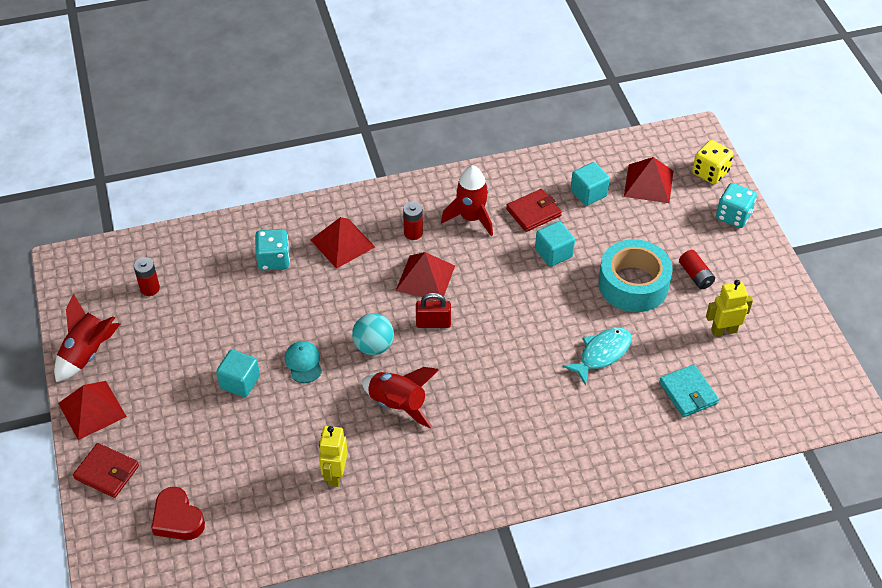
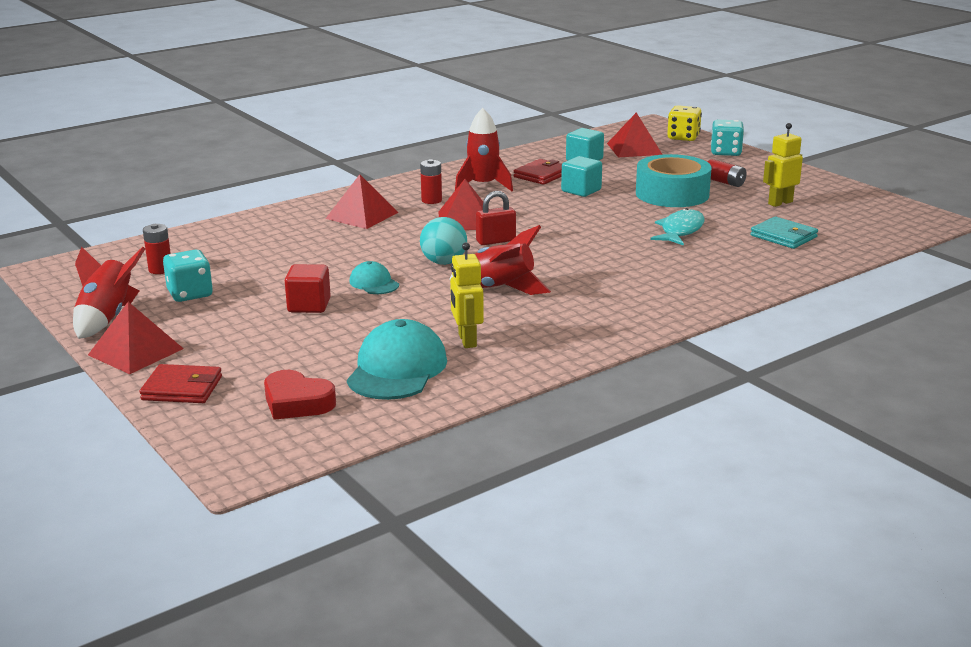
camera: 20 degrees left, 25 degrees down
(240, 382) = (309, 305): turquoise cube -> red cube
(266, 498) = (397, 369): none -> turquoise cap
(273, 260) = (293, 234): turquoise dice -> turquoise dice (190, 294)

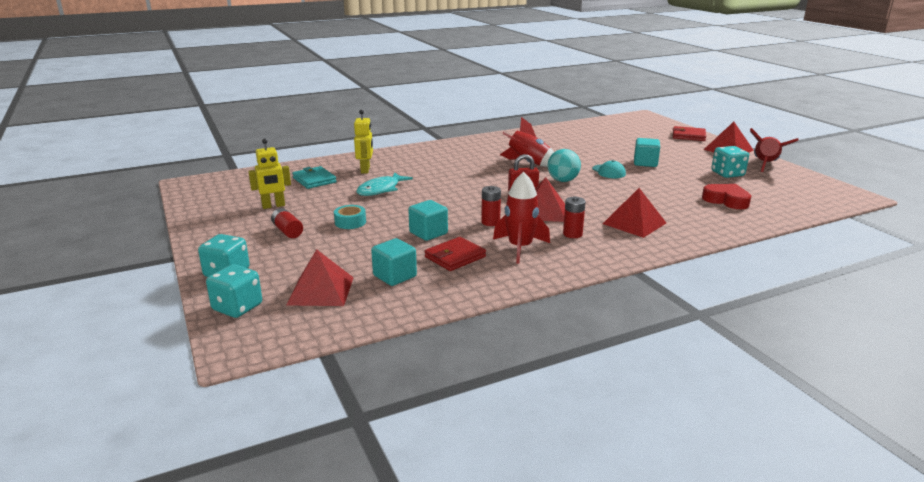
camera: 170 degrees left, 0 degrees up
(160, 269) = (766, 190): red battery -> red battery (490, 222)
(297, 402) = (630, 129): red heart -> red heart (726, 200)
(309, 305) = (645, 163): red cube -> turquoise cube
(397, 369) = (587, 136): turquoise cap -> none
(467, 340) = (552, 143): yellow robot -> yellow robot (365, 170)
(672, 194) = (350, 222): turquoise tape -> turquoise tape, size x0.47
(683, 137) = (237, 307): yellow dice -> turquoise dice

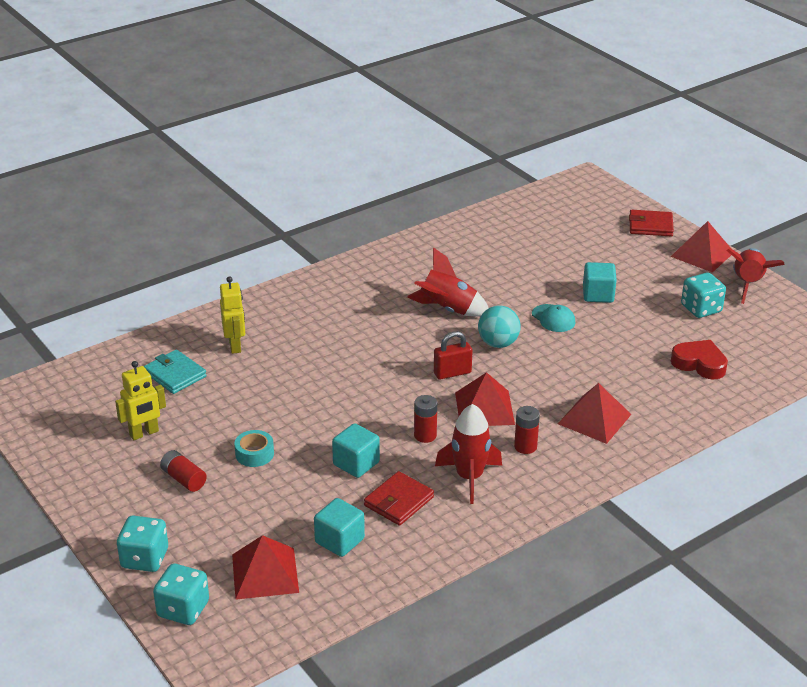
camera: 10 degrees left, 10 degrees up
(381, 189) = (270, 386): turquoise fish -> none

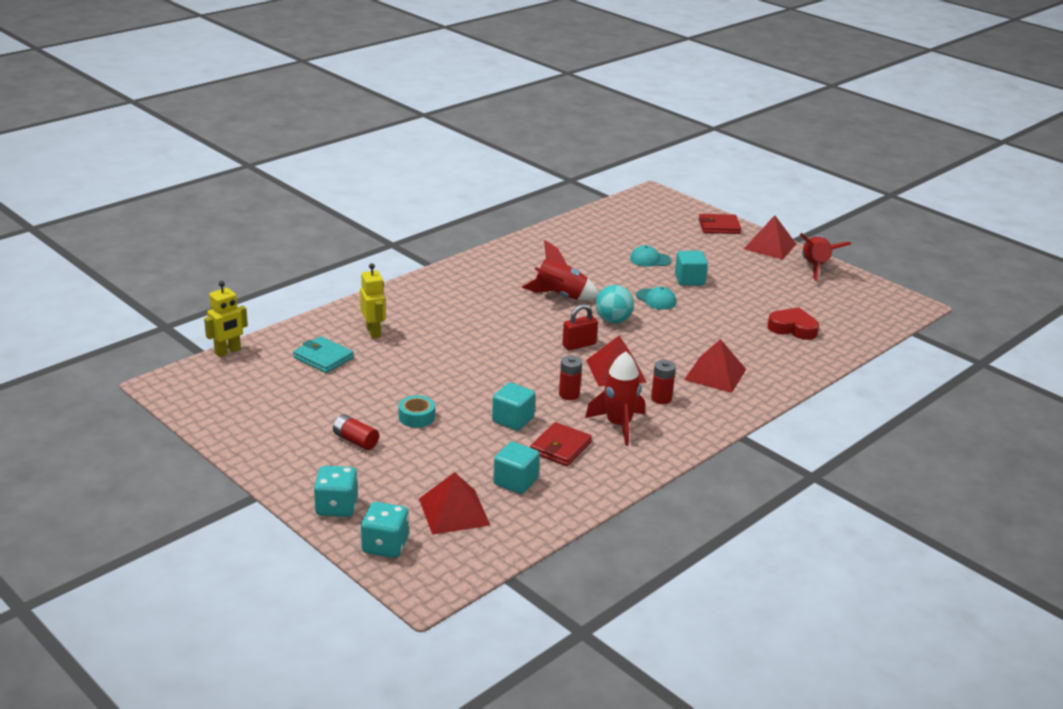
camera: 10 degrees left, 5 degrees down
(144, 433) = (307, 406): yellow robot -> yellow robot (228, 352)
(560, 266) = (650, 260): none -> turquoise cap
(701, 309) = (781, 287): turquoise dice -> none

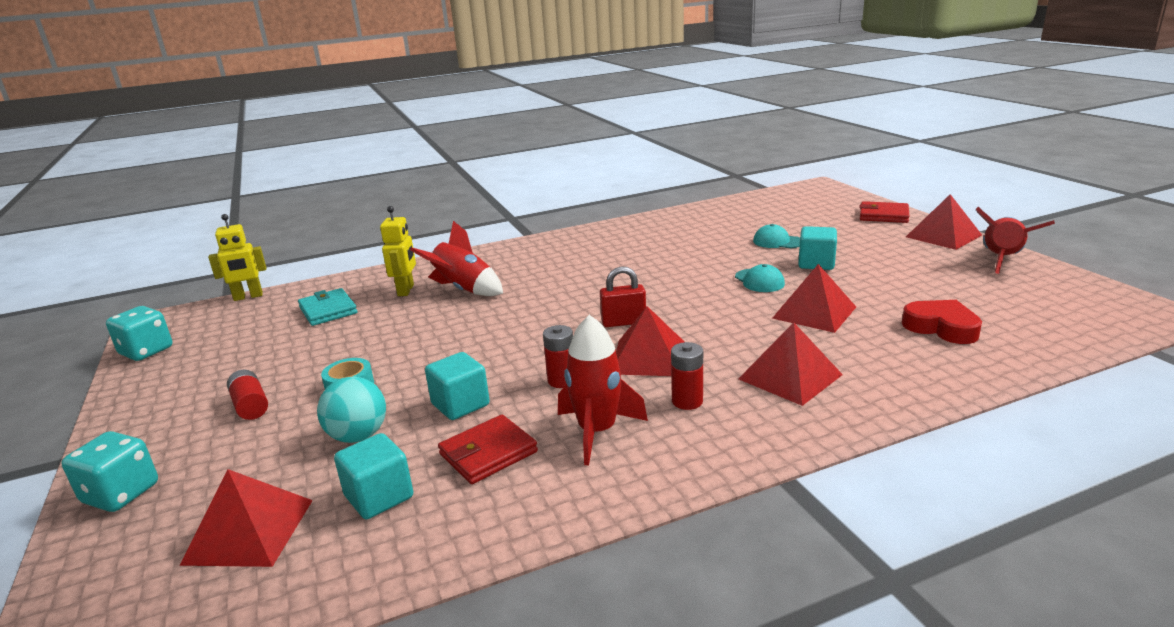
camera: 25 degrees right, 5 degrees down
(385, 546) = (100, 571): turquoise dice -> turquoise dice (146, 351)
(560, 296) = (642, 270): red rocket -> red rocket (463, 290)
(613, 320) = (688, 299): turquoise ball -> turquoise ball (358, 436)
(708, 324) = (814, 312): none -> red pyramid

